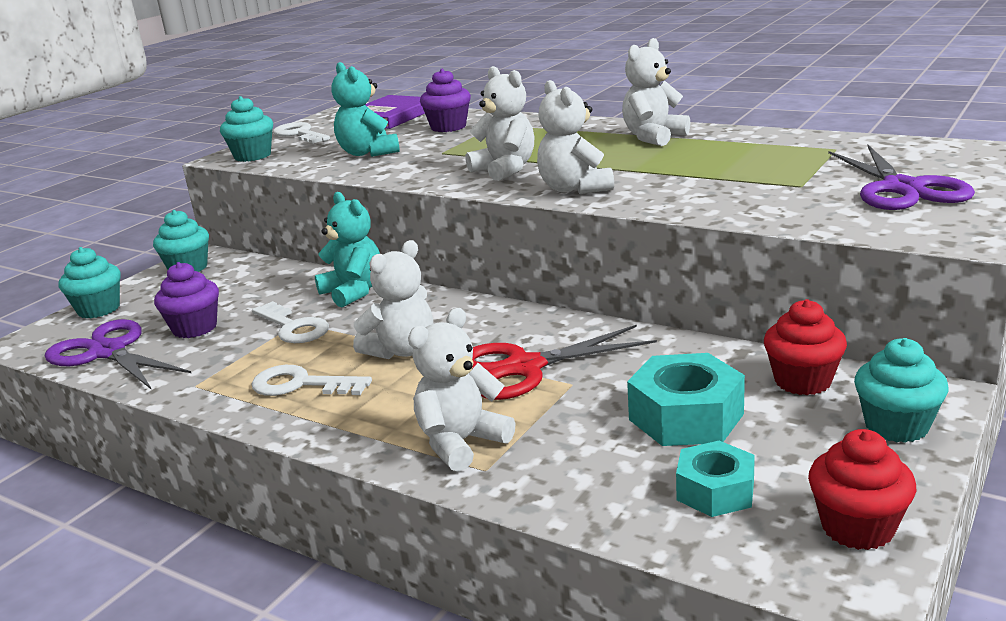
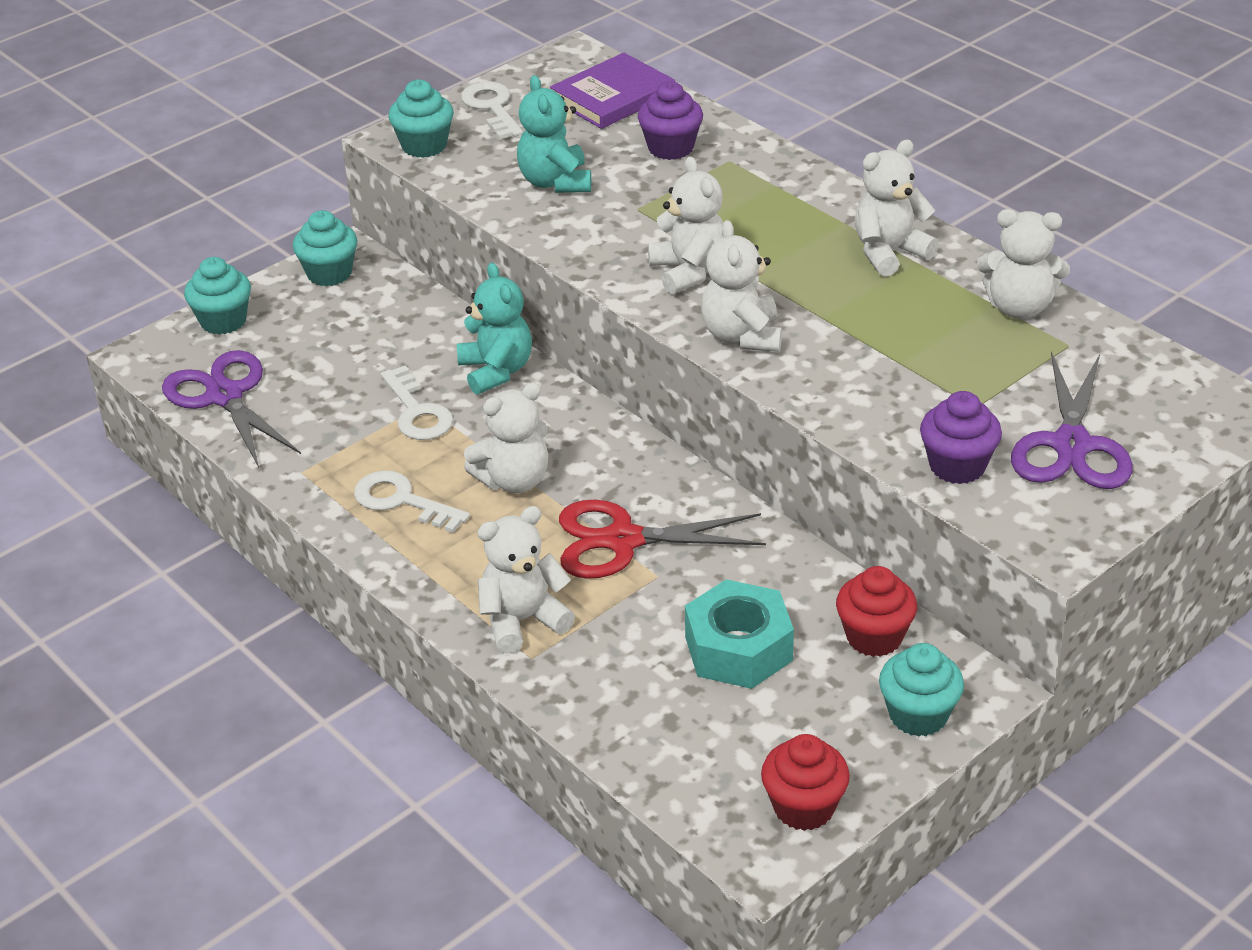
camera: 15 degrees right, 15 degrees up
(195, 328) = (317, 383): purple cupcake -> purple cupcake (957, 466)
(715, 491) = (713, 738): turquoise nut -> none
(777, 141) = (1018, 307): none -> white teddy bear

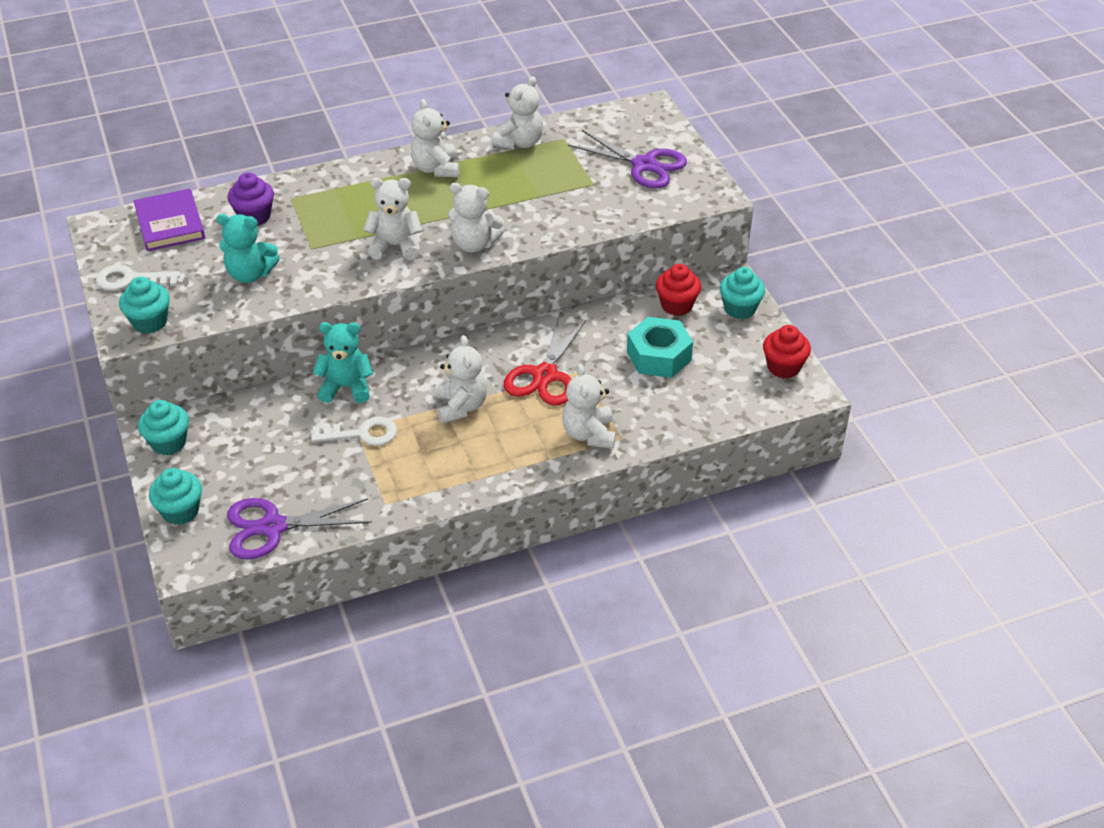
camera: 70 degrees left, 5 degrees up
(402, 501) = (447, 461): white key -> none
(957, 466) = (637, 205): purple cupcake -> none

